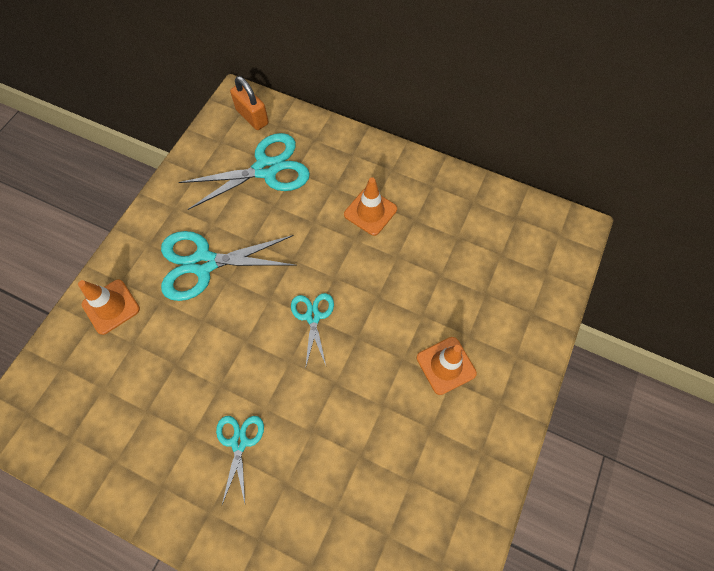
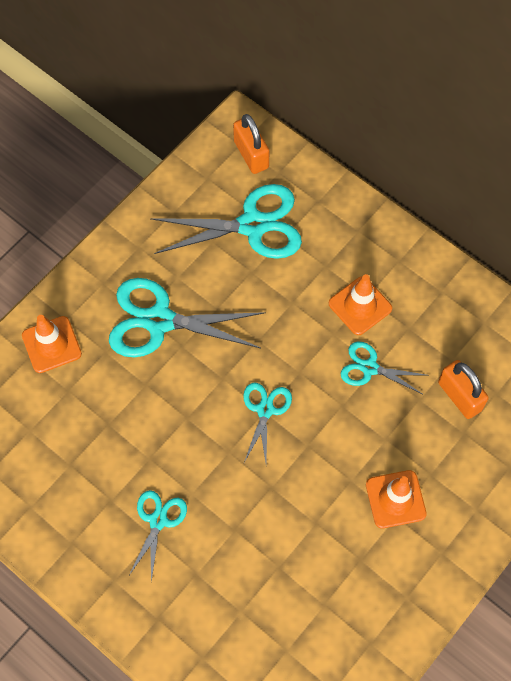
camera: 15 degrees right, 0 degrees up
(392, 259) = (369, 368): none -> turquoise scissors
(472, 264) = (459, 396): none -> orange padlock

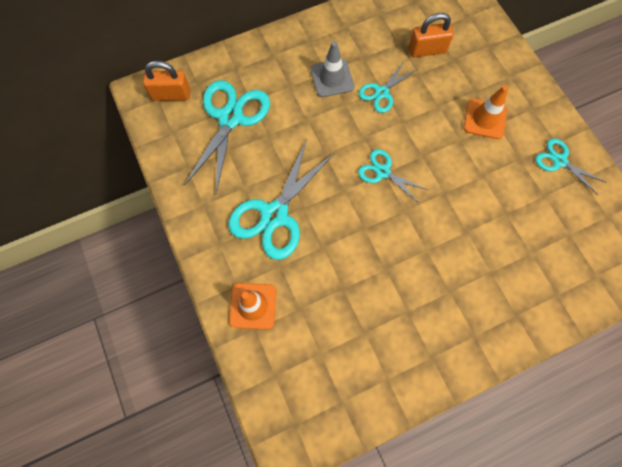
camera: 65 degrees left, 5 degrees up
(158, 521) = (439, 283): turquoise scissors -> turquoise scissors (559, 161)
(360, 306) = (332, 78): orange traffic cone -> grey traffic cone

